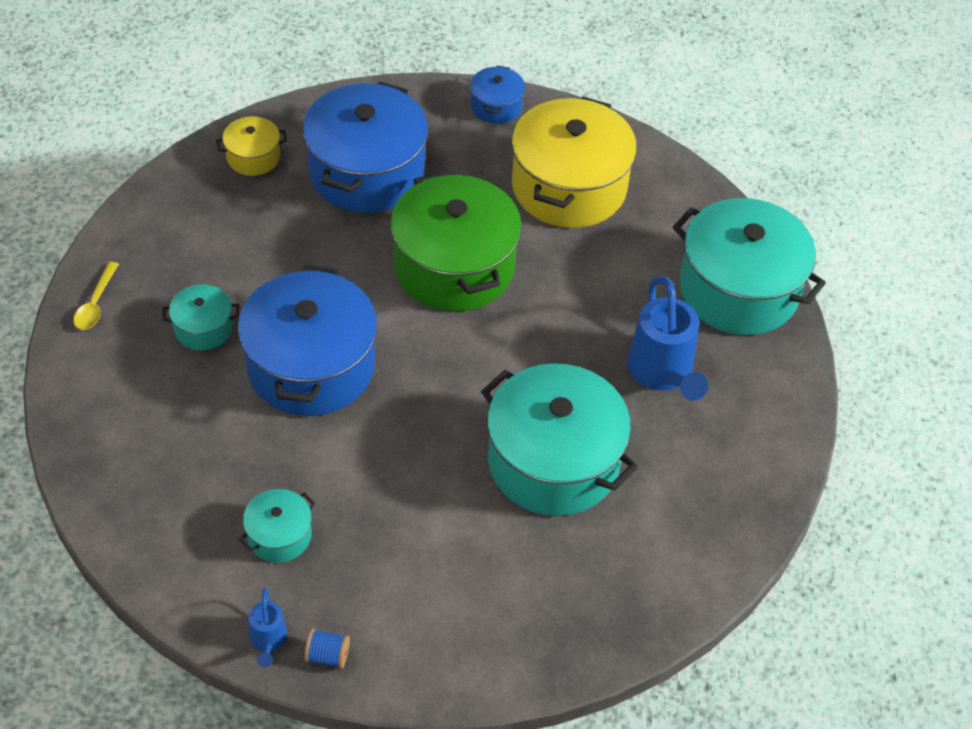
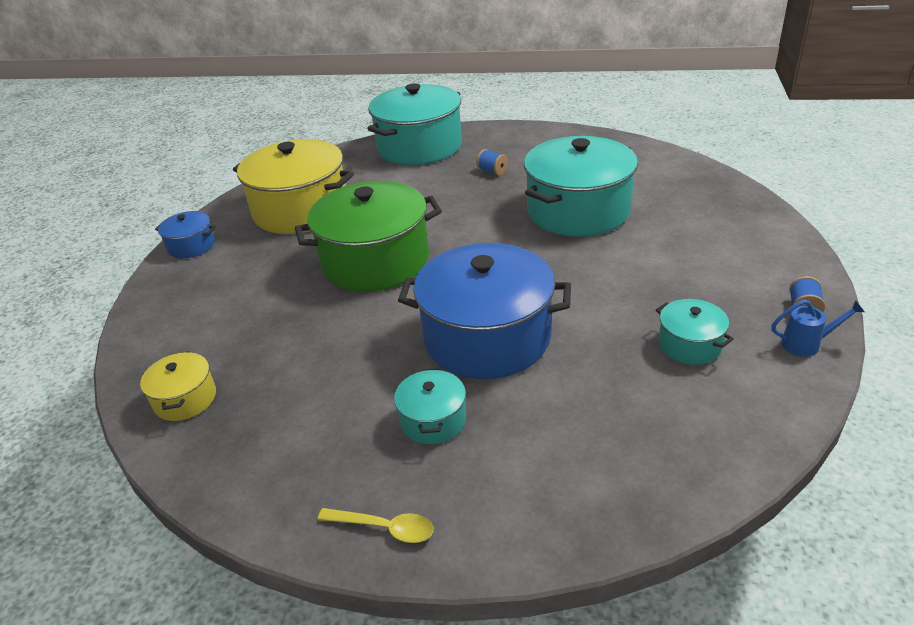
camera: 80 degrees left, 15 degrees down
(367, 172) = (242, 315): blue pot -> none
(662, 373) = (492, 171): blue watering can -> blue spool

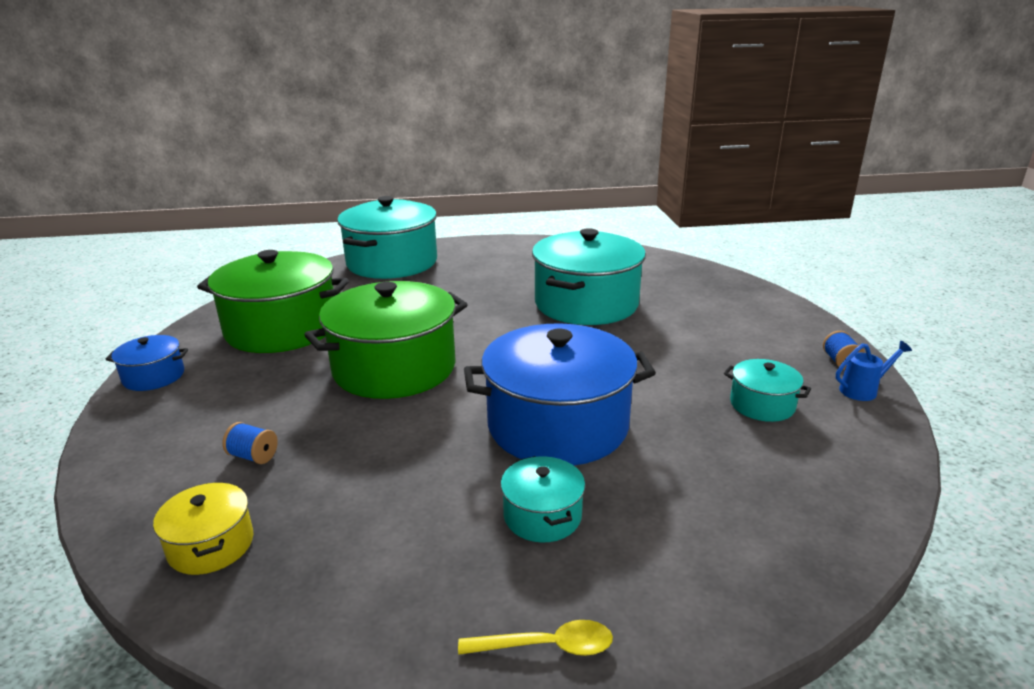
camera: 20 degrees left, 10 degrees down
(301, 210) = (282, 328): yellow pot -> green pot
(492, 171) = (481, 278): blue spool -> blue spool (253, 456)

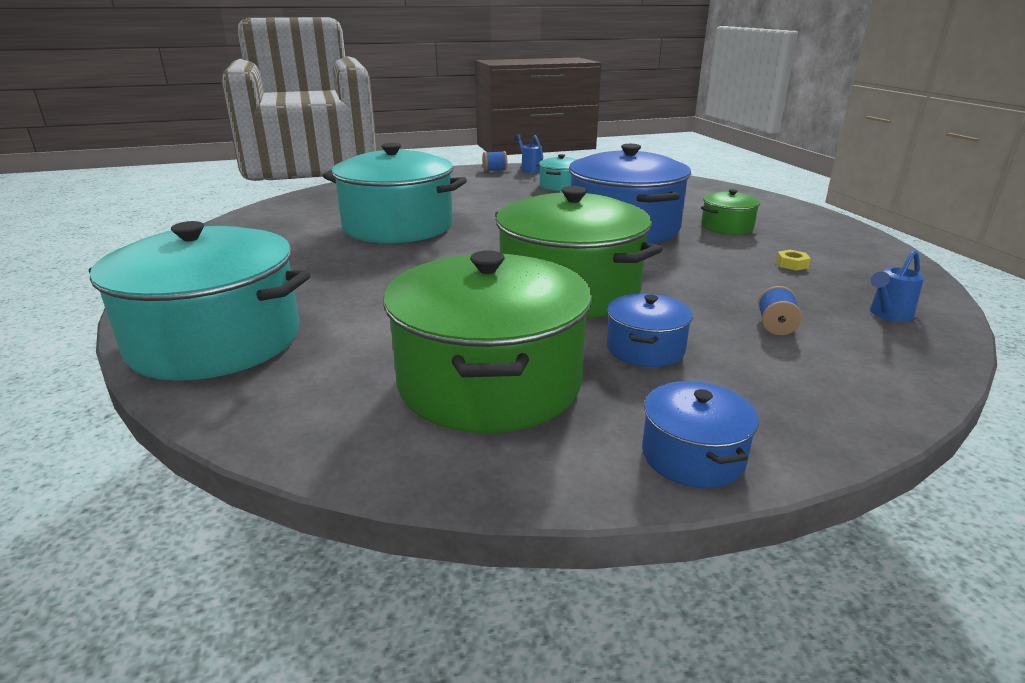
camera: 100 degrees left, 0 degrees up
(211, 545) = (888, 314): yellow pot -> blue watering can
(273, 384) = (645, 349): none -> blue pot
(380, 526) = (791, 264): none -> yellow nut
(542, 516) = (727, 227): turquoise pot -> green pot
(547, 646) = (818, 222): yellow spoon -> none

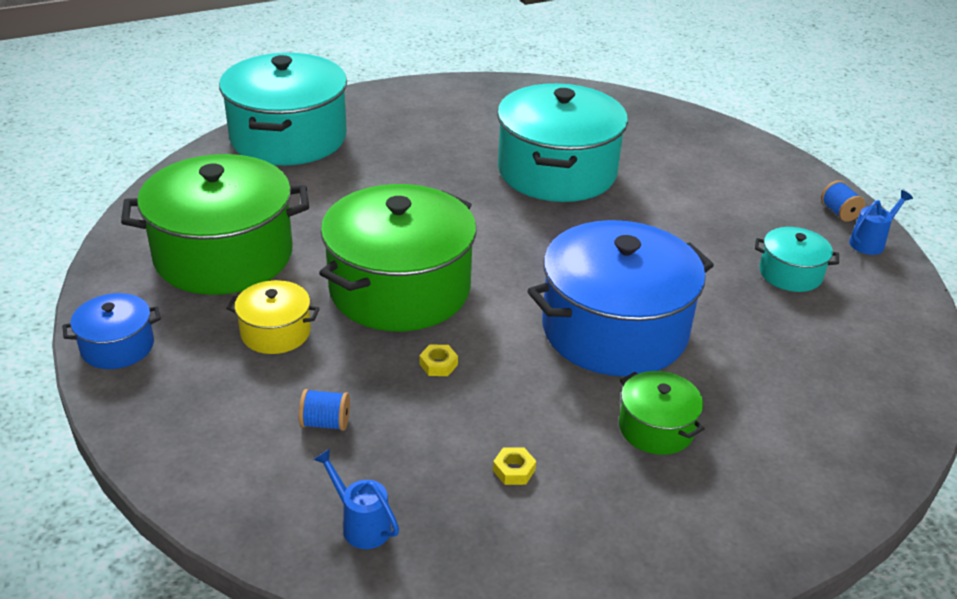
camera: 80 degrees right, 10 degrees up
(645, 349) = (275, 332): blue pot -> yellow pot
(679, 280) = (438, 364): none -> yellow nut

